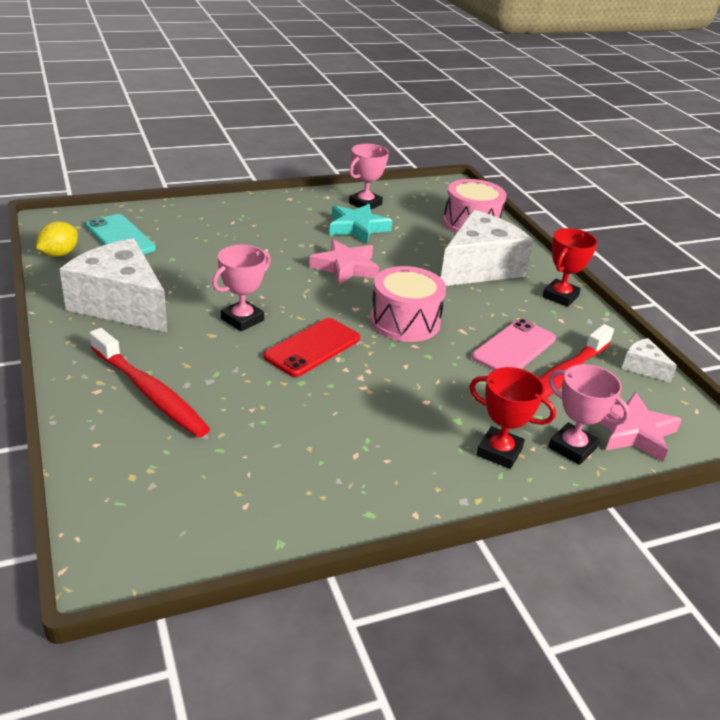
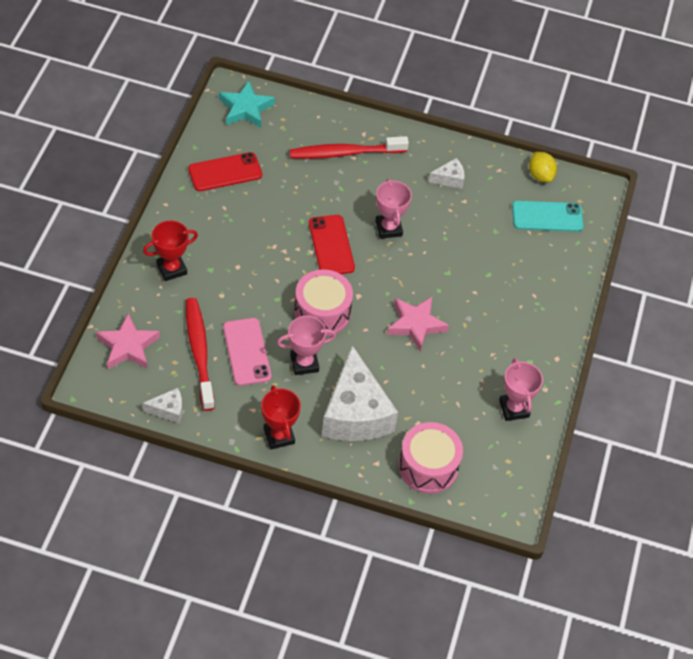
camera: 125 degrees right, 20 degrees up
(121, 304) = (449, 179): white cheese -> white cheese, size x0.43
(295, 484) = (225, 172): none -> red phone
(357, 228) = (473, 373): turquoise star -> turquoise star (246, 108)
(572, 447) = (144, 305): pink trophy -> pink trophy (304, 363)

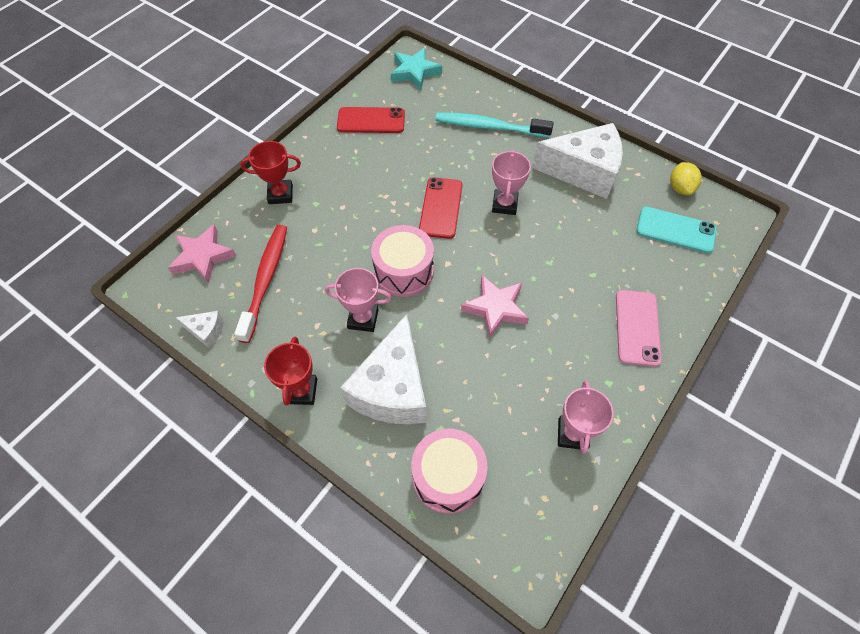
camera: 25 degrees right, 5 degrees up
(246, 352) = (311, 292): pink phone -> pink phone (637, 327)
(345, 153) = (489, 127): red toothbrush -> turquoise toothbrush
(449, 179) = (583, 171): white cheese -> white cheese, size x2.30

